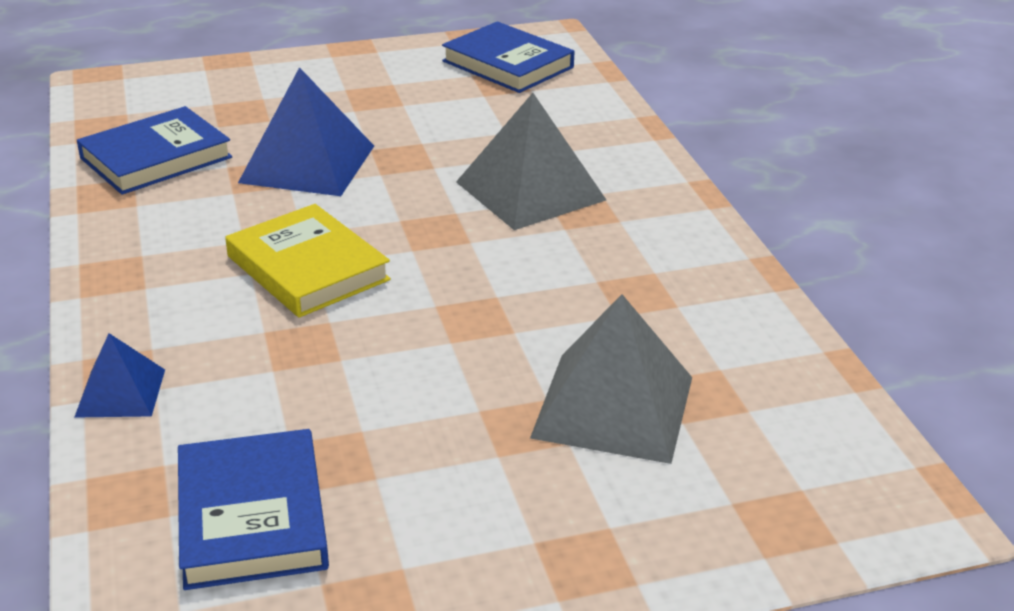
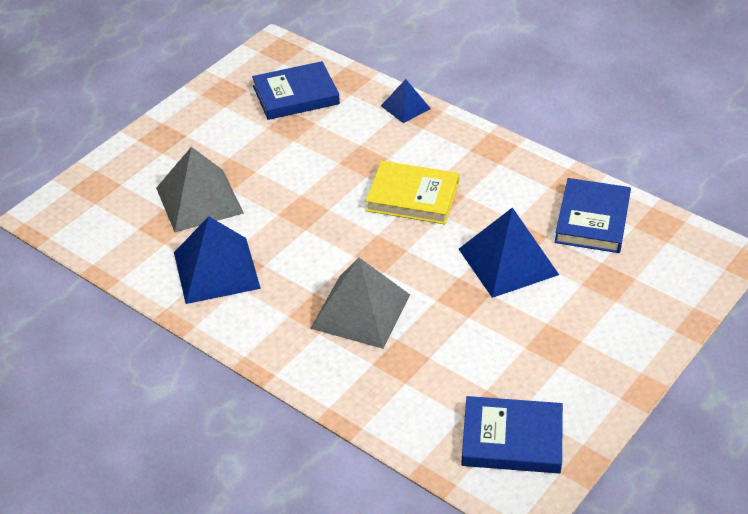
camera: 145 degrees right, 10 degrees up
(252, 516) = (296, 95): blue book -> blue book turned 60 degrees counterclockwise
(668, 302) = (216, 270): none -> blue pyramid

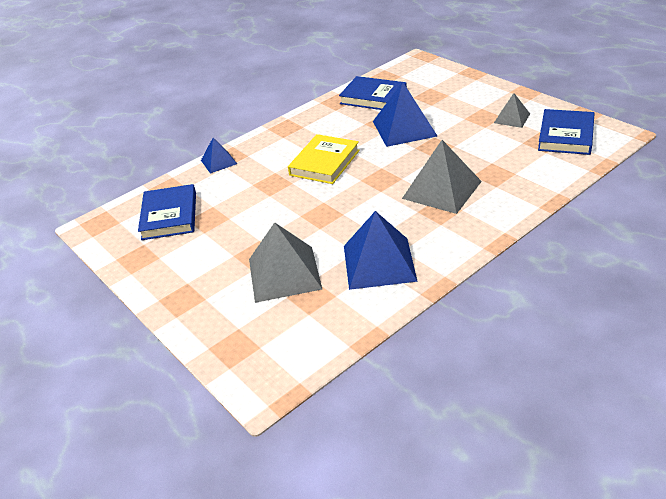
camera: 75 degrees left, 5 degrees down
(555, 376) = (511, 118): none -> grey pyramid

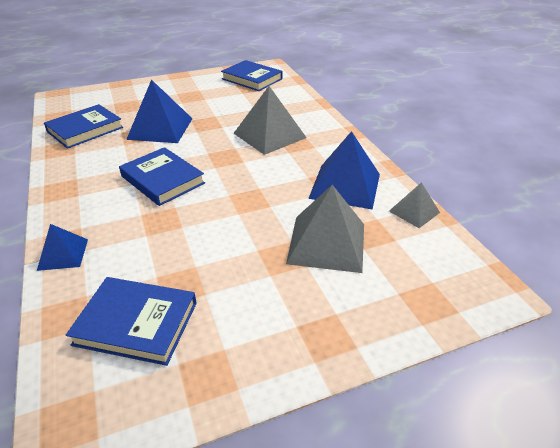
camera: 75 degrees left, 0 degrees up
(324, 163) = (162, 180): yellow book -> blue book
(511, 118) = (206, 88): grey pyramid -> grey pyramid (414, 211)

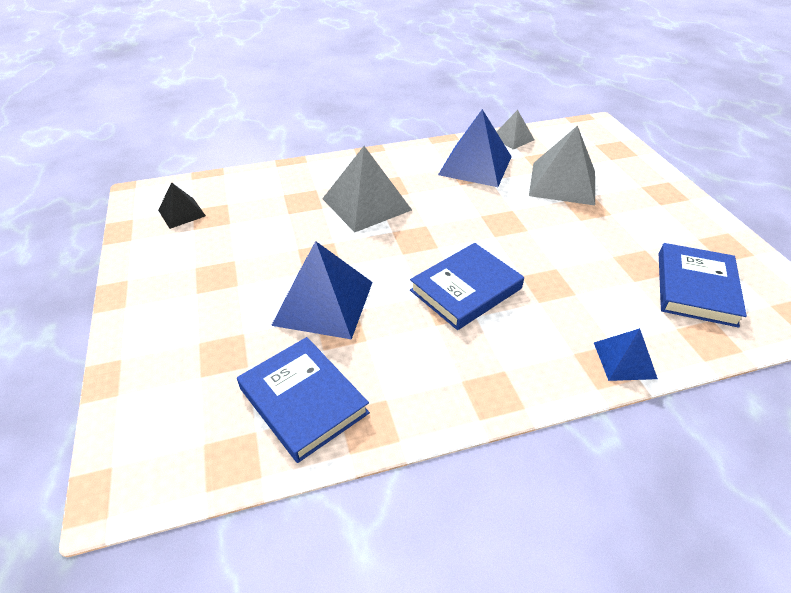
camera: 85 degrees left, 5 degrees up
(252, 79) = (182, 213): blue book -> black pyramid

